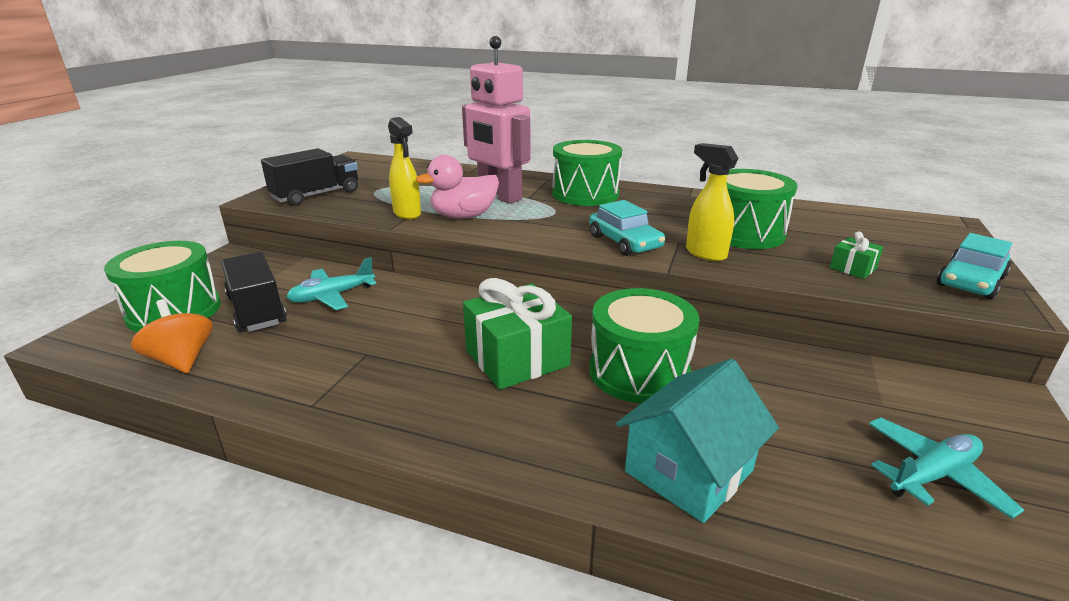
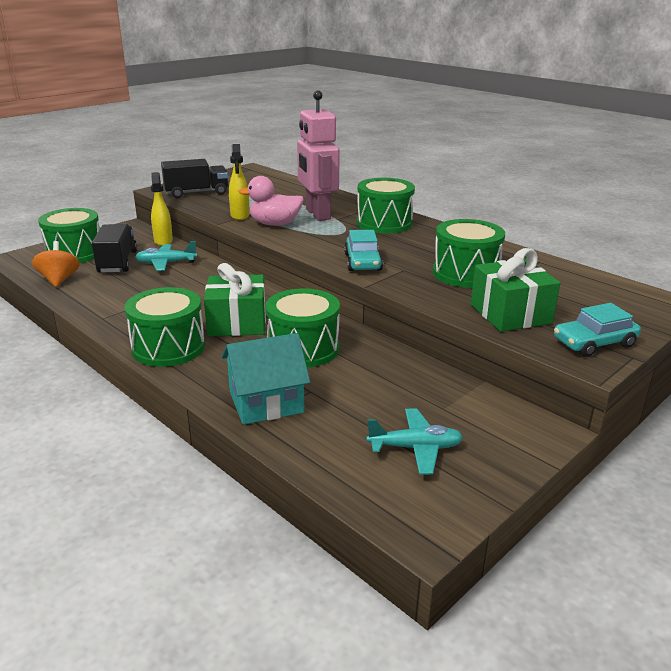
camera: 25 degrees right, 0 degrees up
(462, 425) = (168, 347): none -> green drum
(705, 253) = (410, 281): yellow spray bottle -> yellow spray bottle (163, 241)
(852, 268) = (510, 314): green gift -> green gift, size x2.17

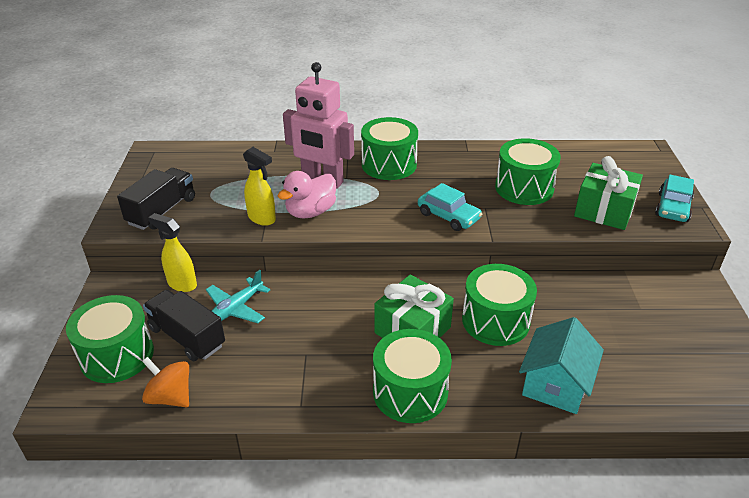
camera: 45 degrees left, 10 degrees up
(415, 448) = (676, 350): turquoise plane -> none

